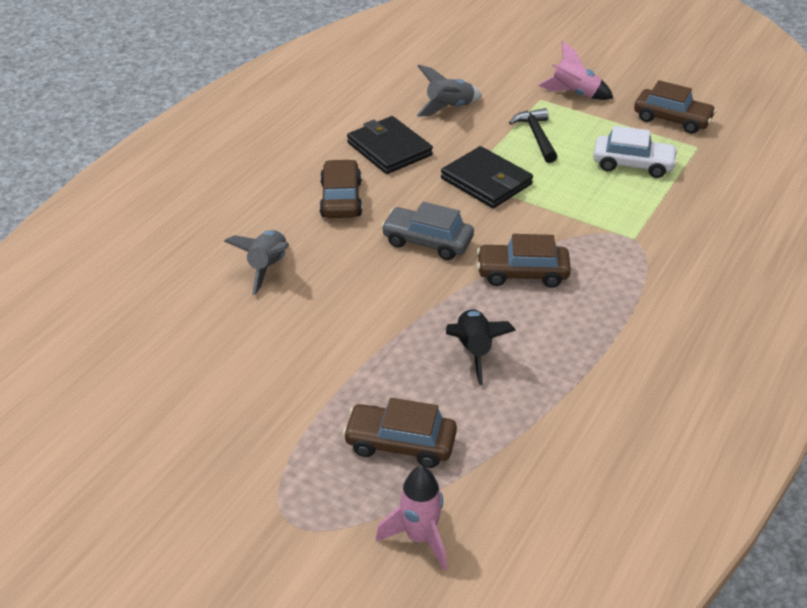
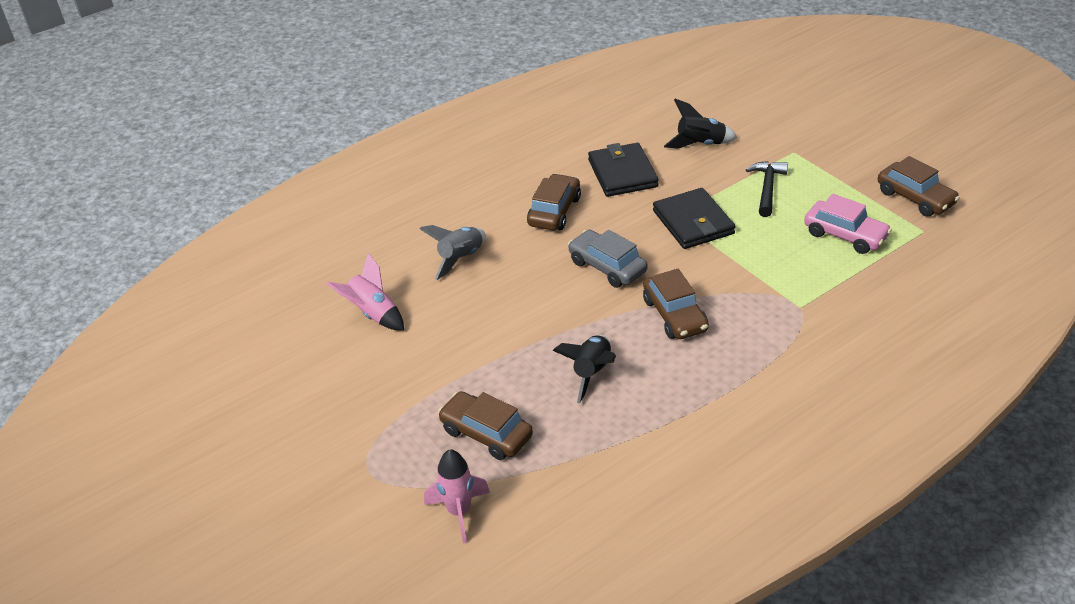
camera: 25 degrees right, 0 degrees up
(449, 108) = (700, 144): grey rocket -> black rocket
(522, 273) = (675, 315): brown car -> brown car turned 135 degrees counterclockwise
(574, 94) = (831, 153): pink rocket -> pink rocket (373, 314)
(633, 164) = (845, 235): white car -> pink car

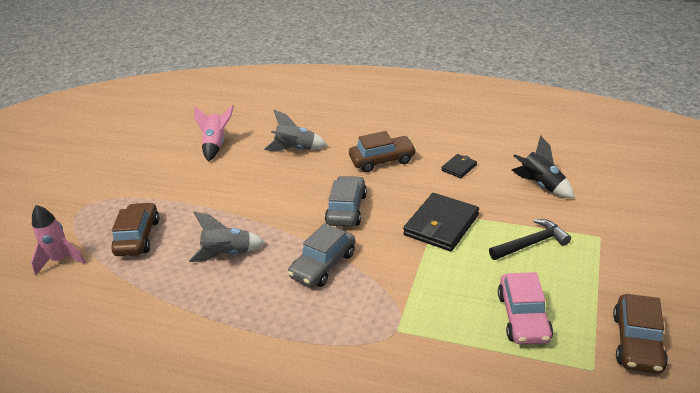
camera: 55 degrees right, 5 degrees down
(591, 373) = (227, 254): black rocket -> grey rocket
(622, 173) = (459, 168): black wallet -> black wallet, size x0.50
(675, 315) = (323, 265): brown car -> grey car

